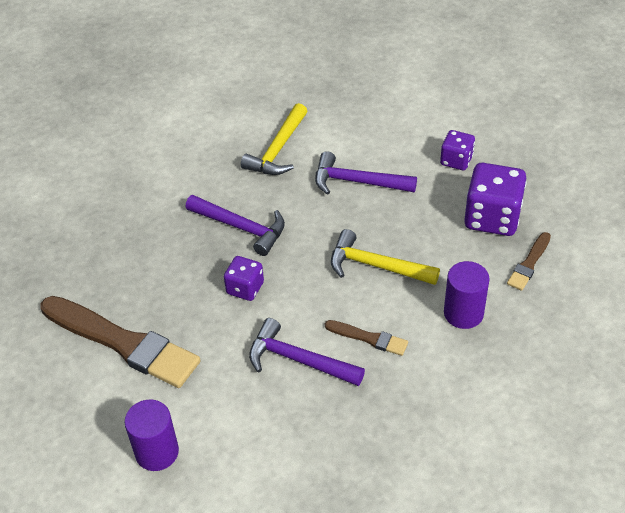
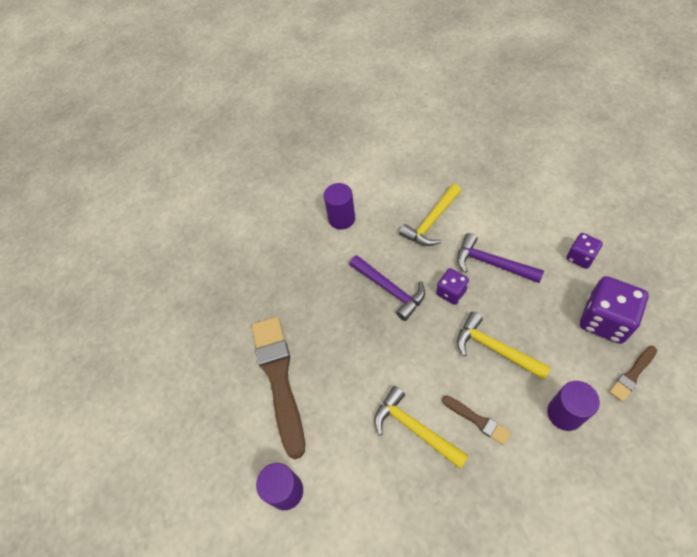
camera: 20 degrees right, 10 degrees up
(122, 343) = (279, 379): brown brush -> brown brush turned 150 degrees counterclockwise
(165, 162) = (341, 219): none -> purple cylinder
(245, 288) = (383, 348): purple dice -> purple dice (451, 292)
(298, 360) = (415, 428): purple hammer -> yellow hammer

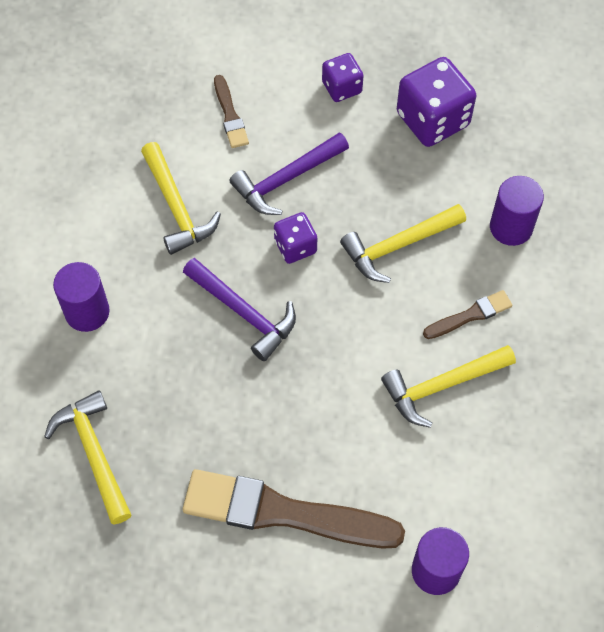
camera: 70 degrees left, 5 degrees up
(265, 267) = (94, 453): none -> yellow hammer
(390, 289) = (244, 313): purple hammer -> purple hammer turned 60 degrees clockwise
(632, 374) = (506, 138): brown brush -> brown brush (230, 115)

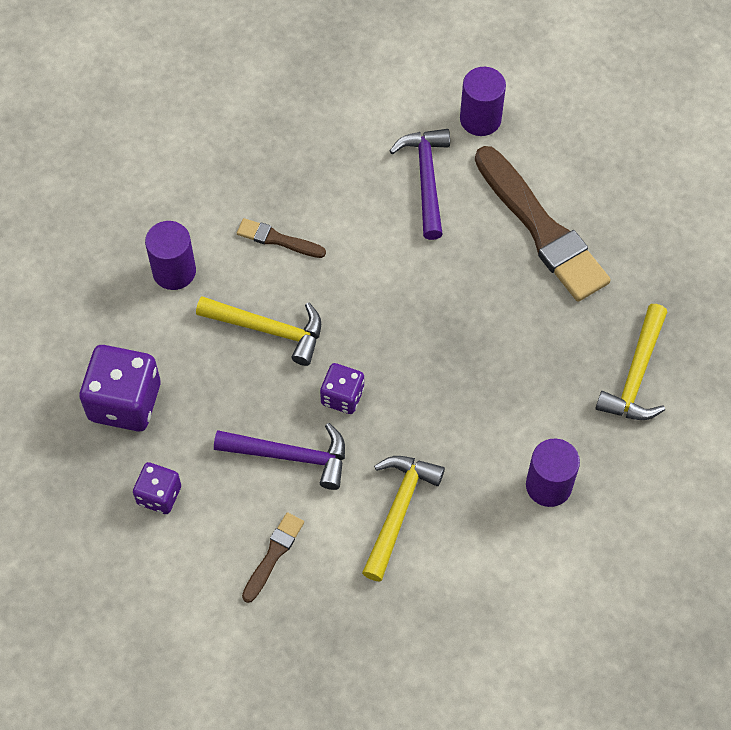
camera: 135 degrees left, 0 degrees up
(244, 313) = (432, 381): purple hammer -> purple hammer (426, 179)
(442, 386) = (351, 213): yellow hammer -> none

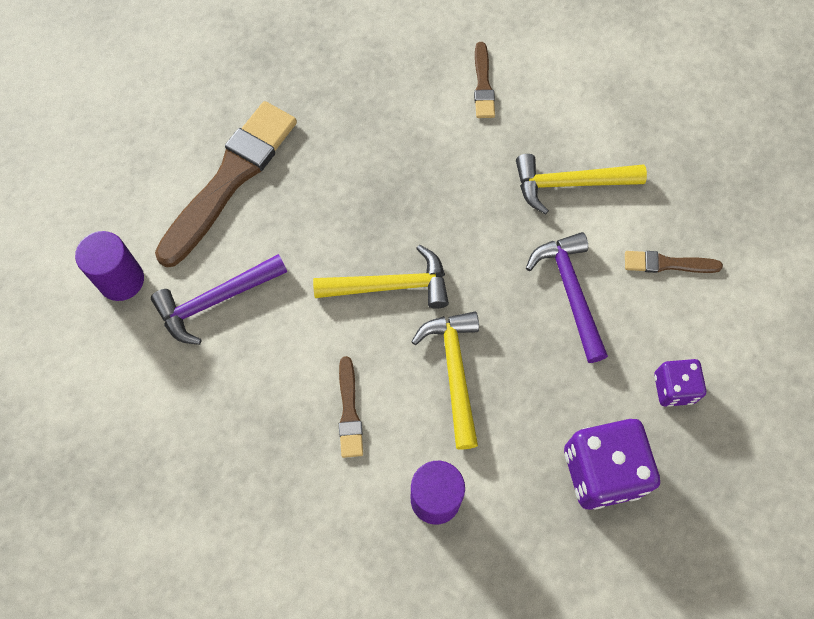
camera: 115 degrees left, 5 degrees up
(342, 396) = (488, 274): purple dice -> none
(548, 485) = (483, 84): purple cylinder -> brown brush
(636, 375) = (347, 57): yellow hammer -> yellow hammer (390, 286)

